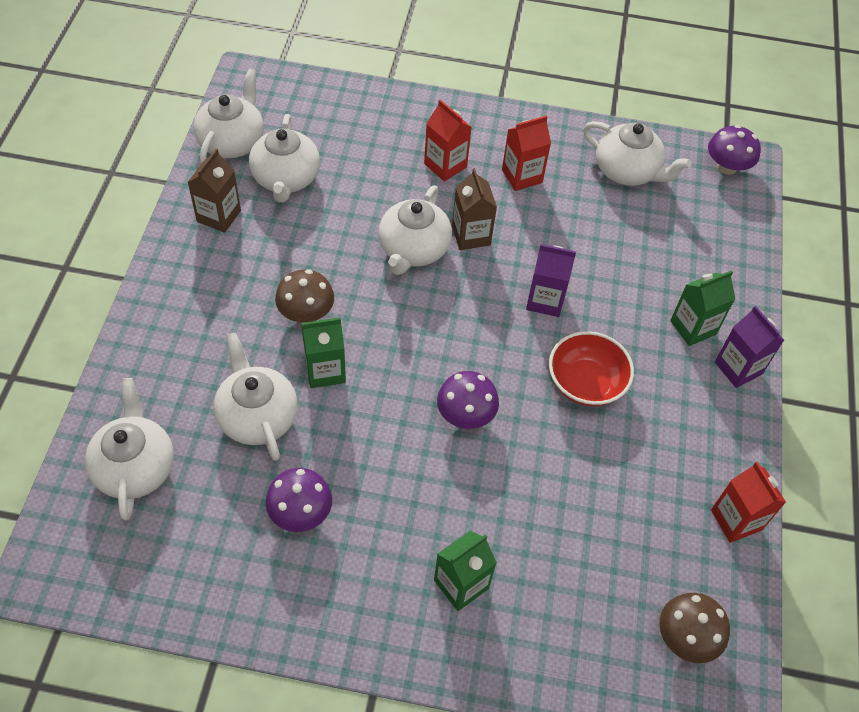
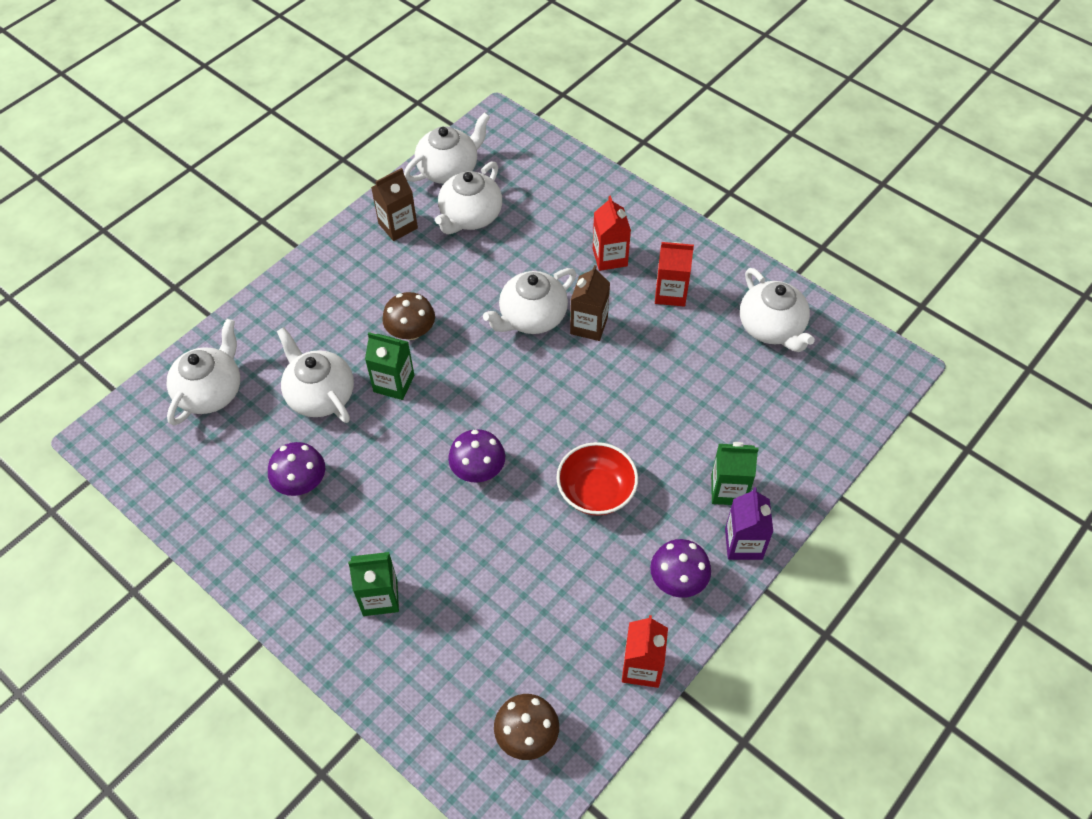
camera: 35 degrees right, 0 degrees up
(257, 416) = (320, 395): white teapot -> white teapot turned 45 degrees counterclockwise
(545, 300) = (612, 407): purple carton -> none
(727, 166) = (873, 362): purple mushroom -> purple mushroom (678, 580)

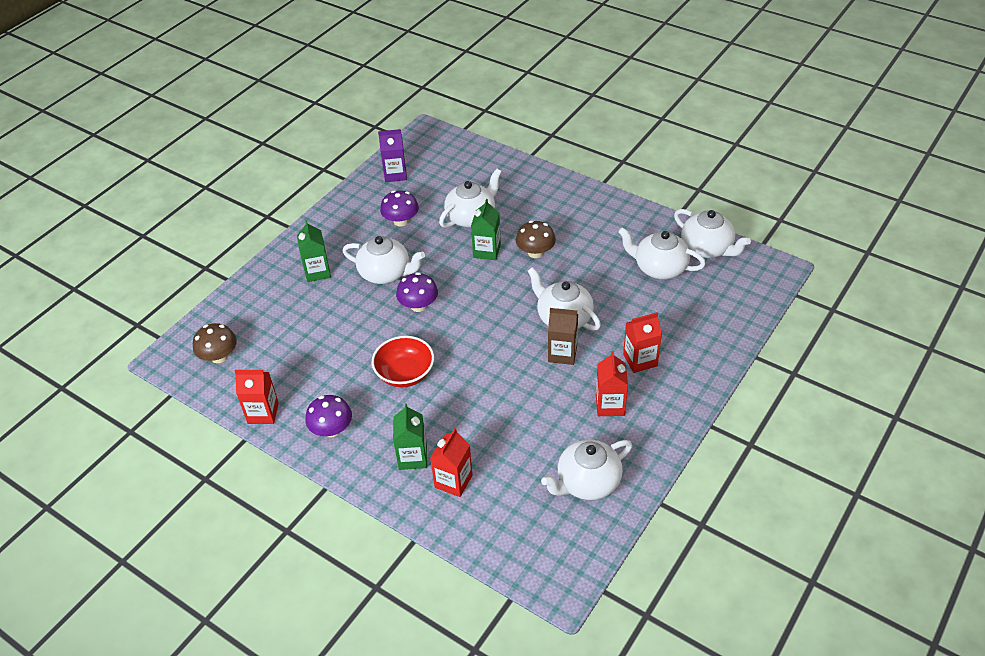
camera: 85 degrees right, 10 degrees down
(211, 391) = (467, 168): white teapot -> white teapot (386, 273)
(398, 226) = (636, 229): brown carton -> none
(743, 543) = (364, 470): purple carton -> purple carton (395, 174)
(764, 450) = (453, 481): none -> red carton

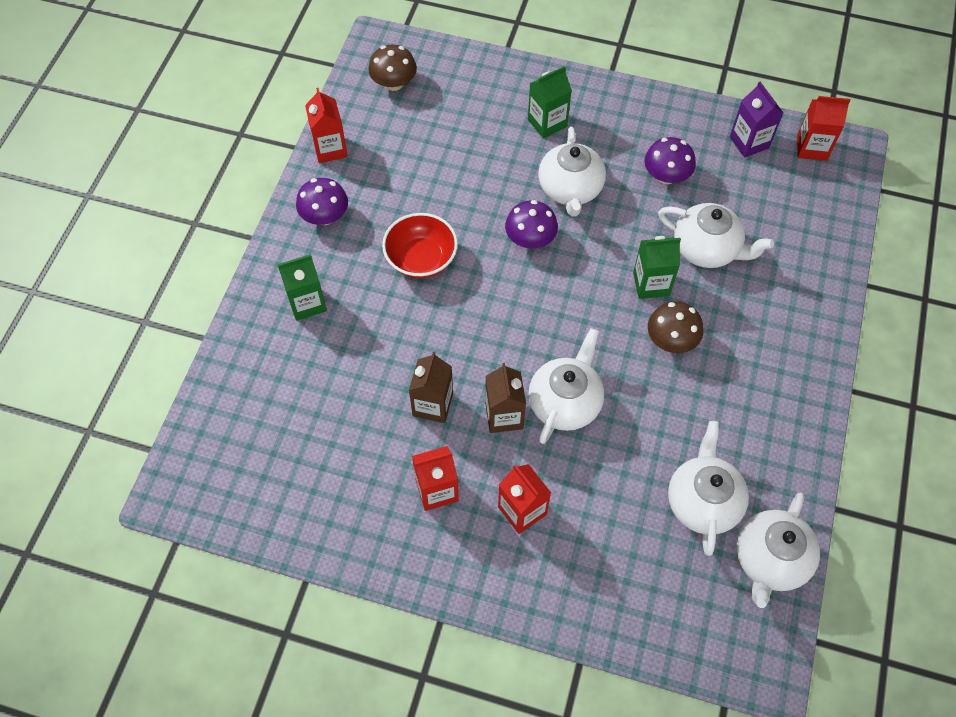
camera: 70 degrees right, 15 degrees up
(453, 481) = (284, 352): red carton -> red carton (812, 148)
(538, 393) = (432, 405): none -> brown carton
(587, 482) = (314, 490): white teapot -> none

